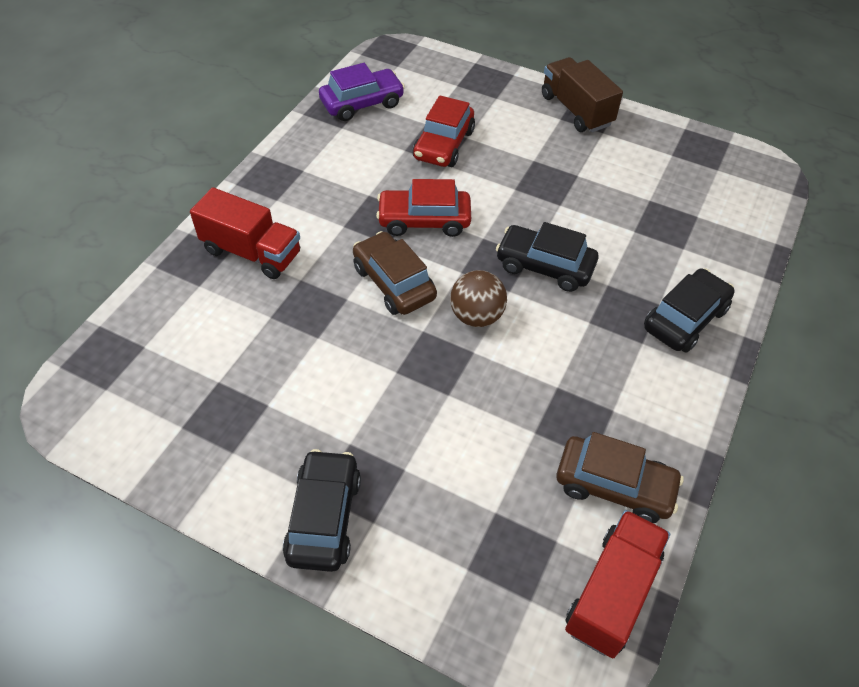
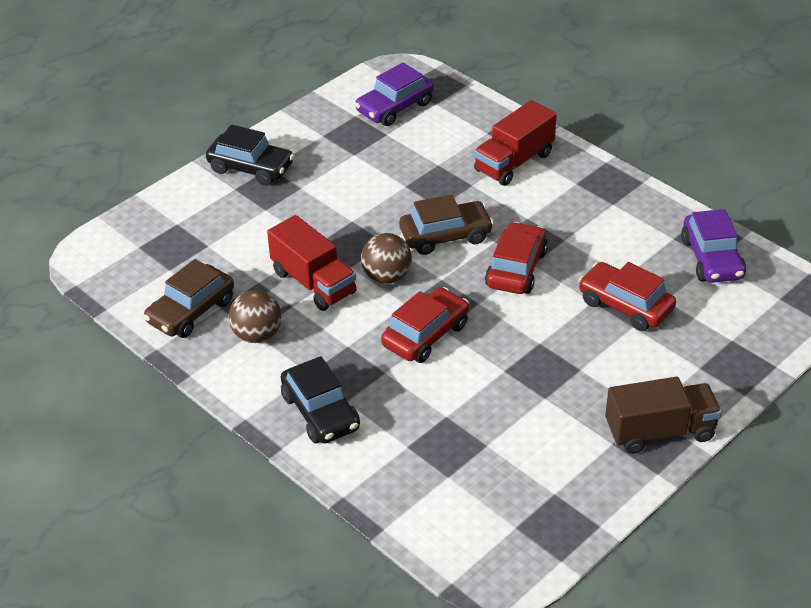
camera: 110 degrees right, 10 degrees down
(157, 387) = (394, 107): none -> purple car
(544, 266) = (425, 335): black car -> red car
(612, 593) = (118, 285): red truck -> red truck (313, 282)
(616, 405) = (257, 335): none -> brown ball

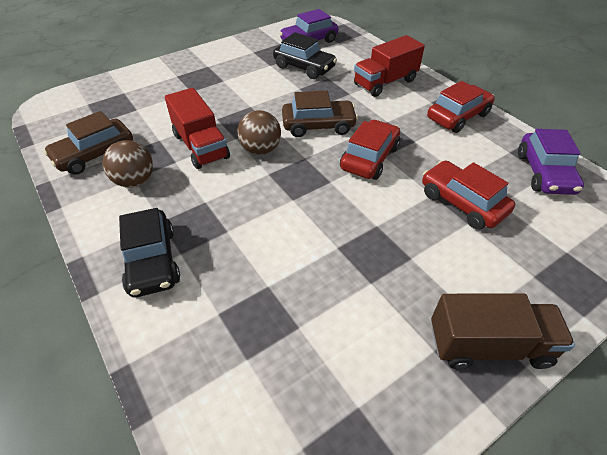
camera: 10 degrees right, 5 degrees up
(251, 168) = (194, 65): black car -> black car (304, 67)
(425, 335) = (275, 202): red car -> red car (458, 116)

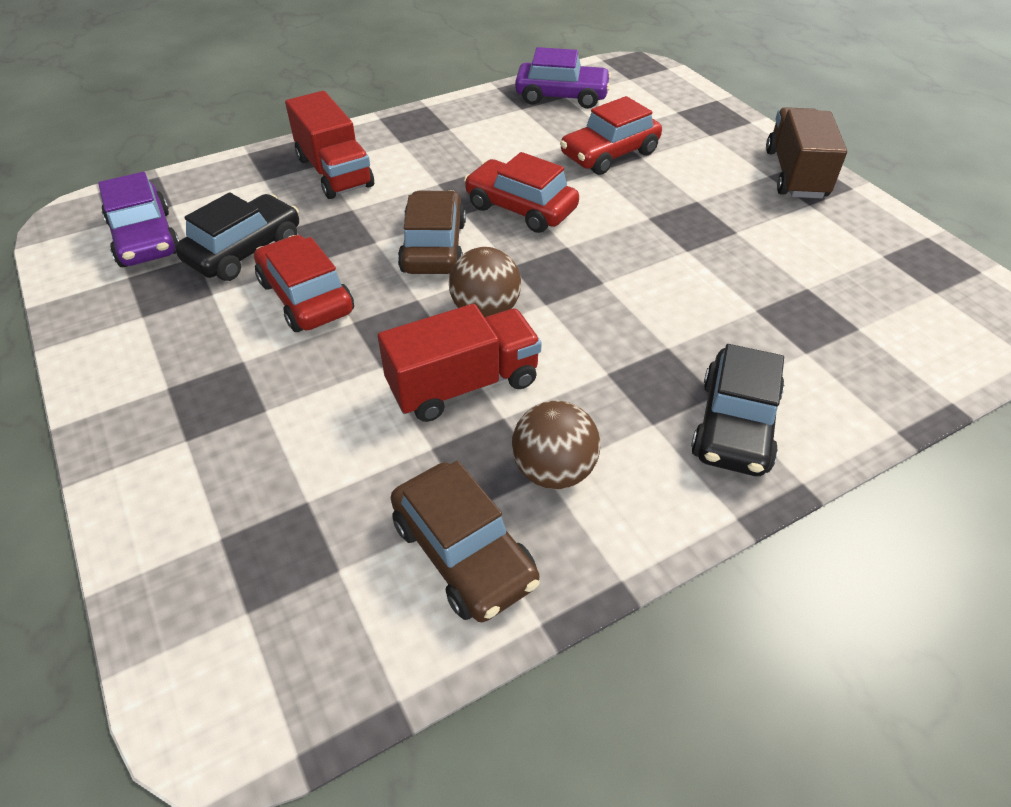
camera: 85 degrees left, 0 degrees up
(152, 261) = (735, 425): black car -> black car turned 120 degrees clockwise
(458, 116) = (442, 128): red car -> red car (306, 297)

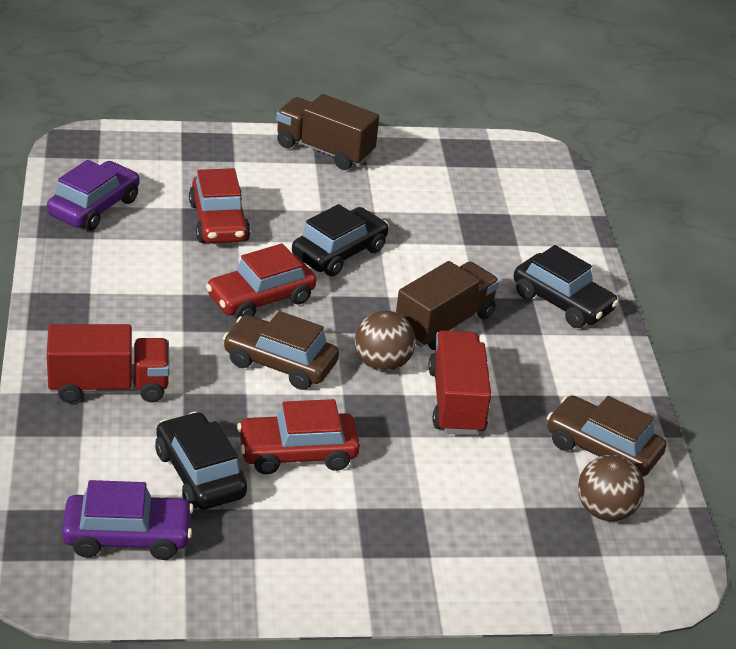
camera: 70 degrees left, 10 degrees down
(464, 553) = (602, 449): brown car -> brown car turned 135 degrees counterclockwise
(553, 470) = (558, 390): brown ball -> brown ball (605, 511)
(594, 335) = (444, 324): none -> brown truck
(640, 231) = (339, 252): none -> black car

